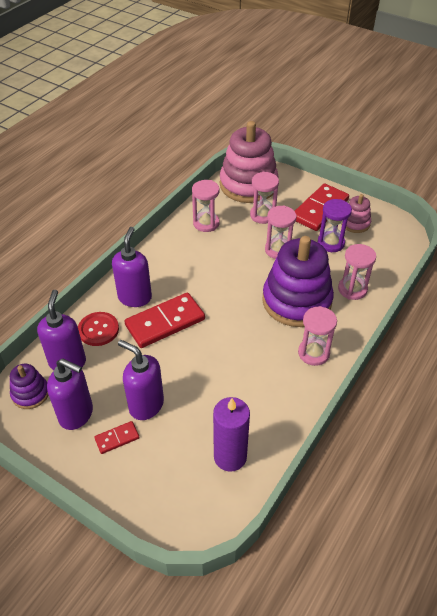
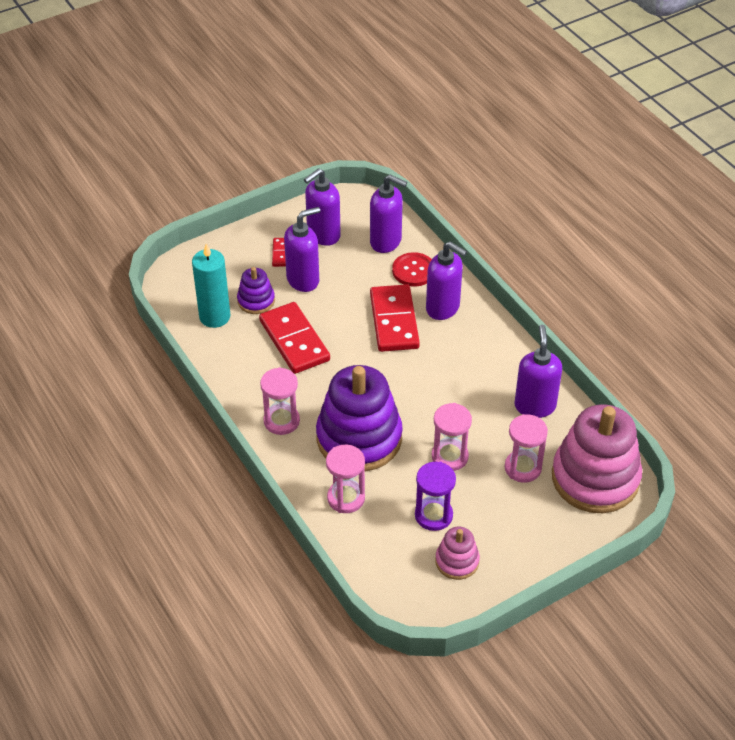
camera: 115 degrees right, 0 degrees up
(30, 393) = (364, 212): purple stacking toy -> purple stacking toy (256, 301)
(206, 223) = (535, 406): pink hourglass -> purple soap dispenser
(230, 457) = (214, 316): purple candle -> turquoise candle
(320, 209) = (504, 535): red domino -> red domino (294, 340)

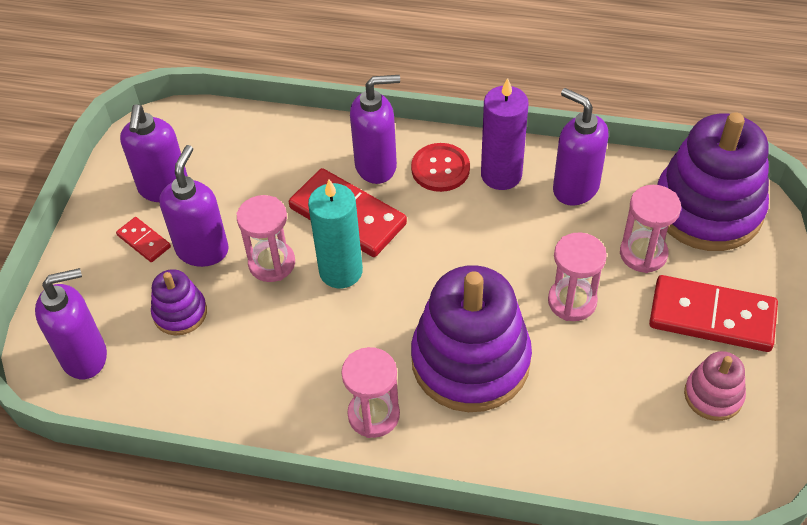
camera: 45 degrees left, 5 degrees up
(214, 316) = (156, 368): turquoise candle -> turquoise candle (341, 271)
(294, 340) = (275, 320): red domino -> red domino (712, 317)
(346, 498) = (540, 433): pink hourglass -> pink hourglass (272, 263)
(386, 242) = (237, 146): purple soap dispenser -> purple soap dispenser (85, 356)
(413, 271) = (301, 153): red button -> red button (440, 169)
(433, 515) = (635, 371): purple hourglass -> none
(503, 366) = (501, 175): none -> purple candle
(595, 478) = (708, 209): pink stacking toy -> purple stacking toy

